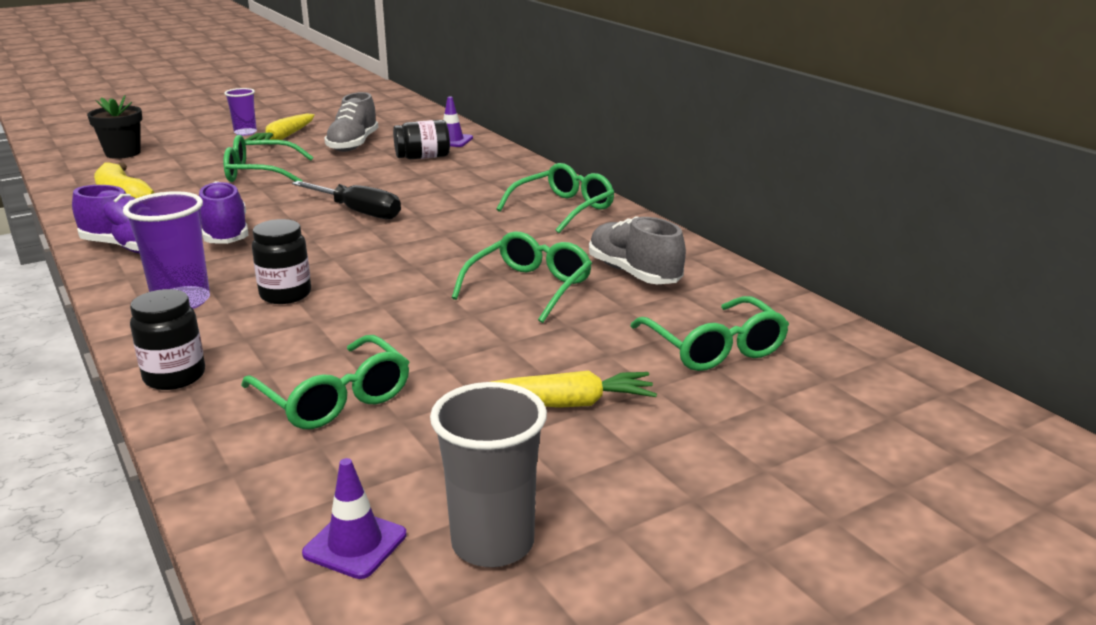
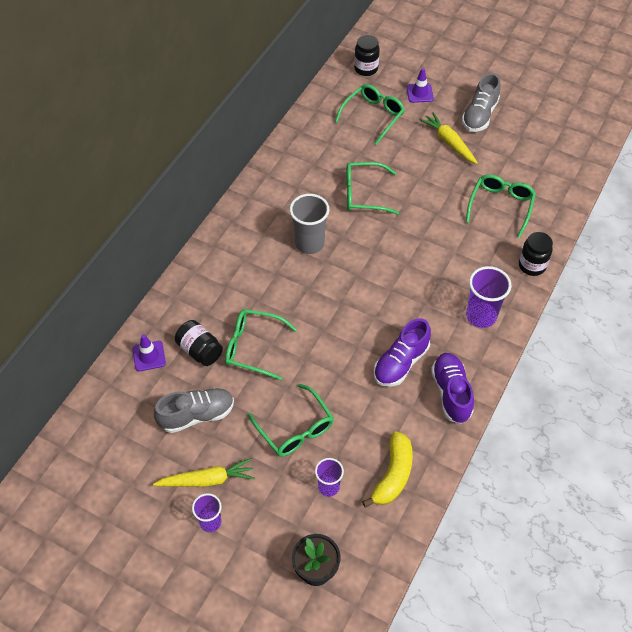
camera: 120 degrees left, 30 degrees up
(176, 172) = (328, 487): none -> purple cup
(285, 294) = (442, 280): black jar -> black jar (366, 69)
(355, 544) = (559, 155): purple traffic cone -> purple traffic cone (419, 93)
(358, 212) = (323, 321): black screwdriver -> none
(492, 543) = (531, 126): grey cup -> grey cup (309, 243)
(563, 209) = (252, 226): green glasses -> green glasses (253, 347)
(634, 273) = (320, 164): grey shoe -> grey shoe (479, 115)

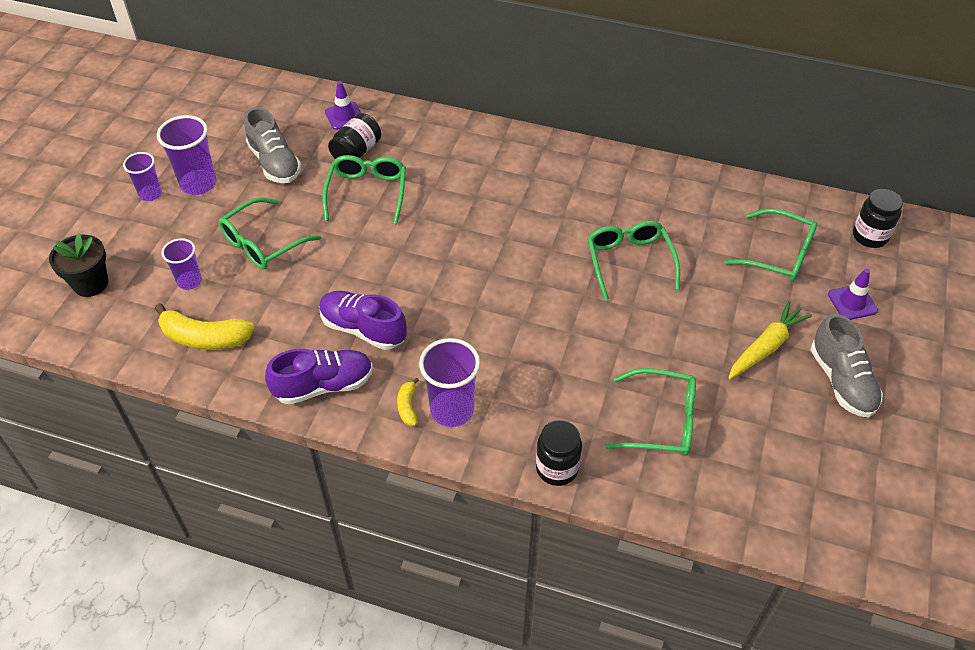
camera: 80 degrees right, 5 degrees down
(207, 480) = (198, 184): yellow carrot -> purple cup
(309, 243) = (529, 219): grey cup -> none
(475, 342) = (408, 406): none -> yellow banana
(479, 115) = (841, 381): grey shoe -> grey shoe turned 120 degrees counterclockwise

